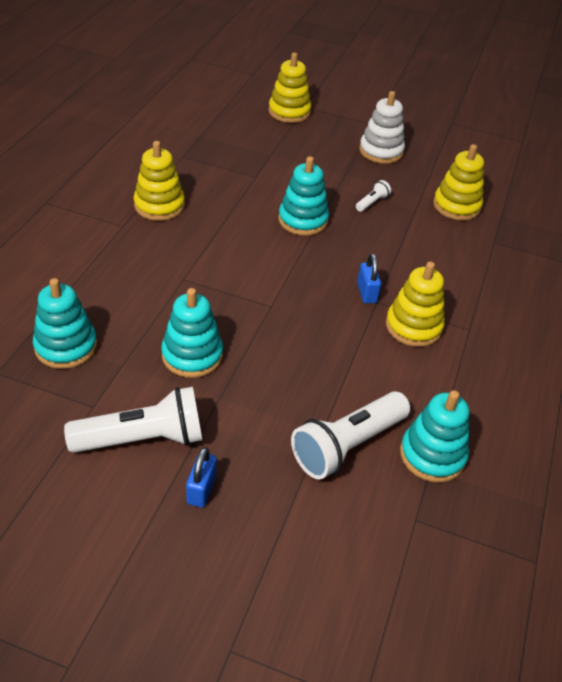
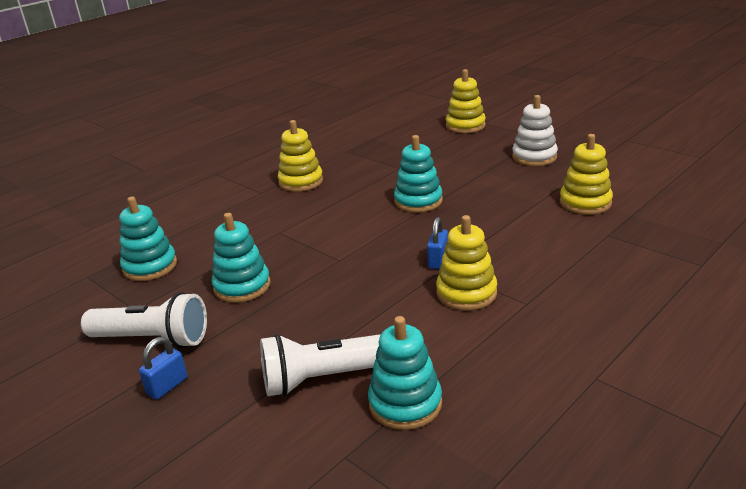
camera: 30 degrees right, 15 degrees down
(372, 202) = (496, 193): white flashlight -> none

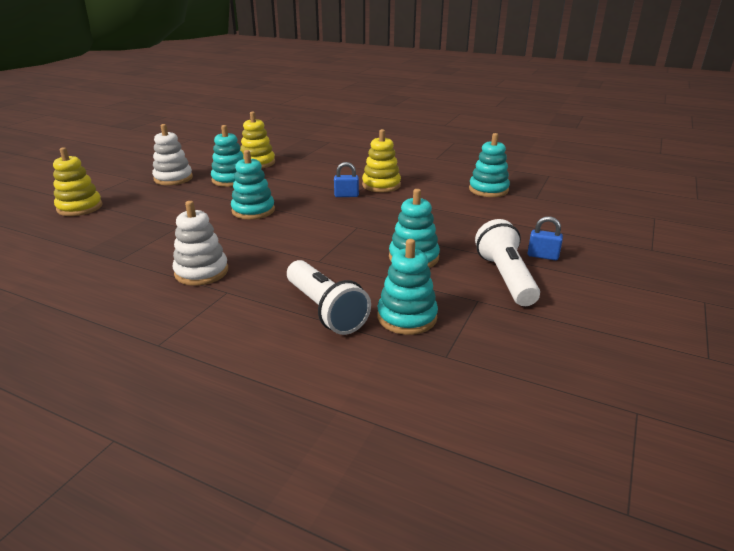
camera: 110 degrees left, 0 degrees up
(301, 182) = (201, 272): yellow stacking toy -> white stacking toy
(325, 378) = (488, 210): white flashlight -> white flashlight (325, 310)
(521, 187) = (231, 180): none -> turquoise stacking toy

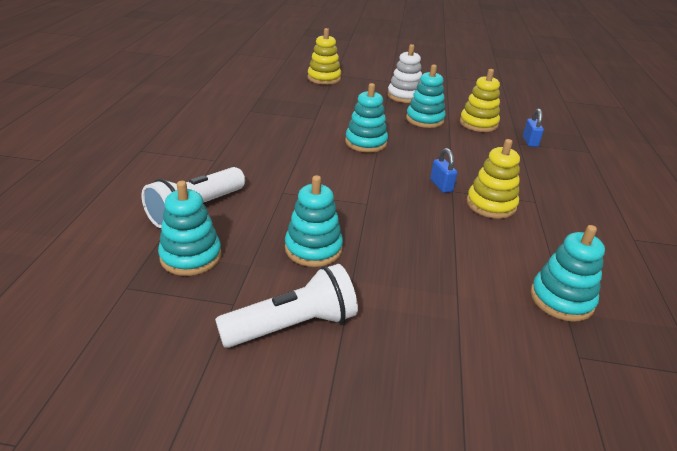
camera: 70 degrees right, 5 degrees up
(201, 272) = (243, 144): white stacking toy -> none
(542, 256) = (368, 363): blue padlock -> blue padlock (530, 142)

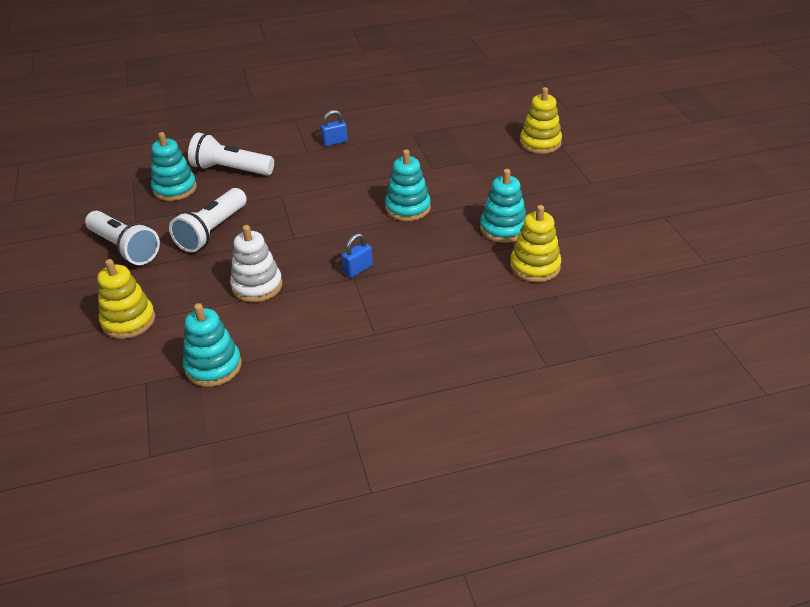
camera: 70 degrees right, 5 degrees up
(313, 249) = (212, 231): turquoise stacking toy -> white flashlight
(404, 96) = (555, 202): white stacking toy -> white stacking toy (257, 286)
(491, 205) = (344, 305): yellow stacking toy -> yellow stacking toy (128, 321)
(530, 142) = (524, 313): blue padlock -> blue padlock (335, 142)

